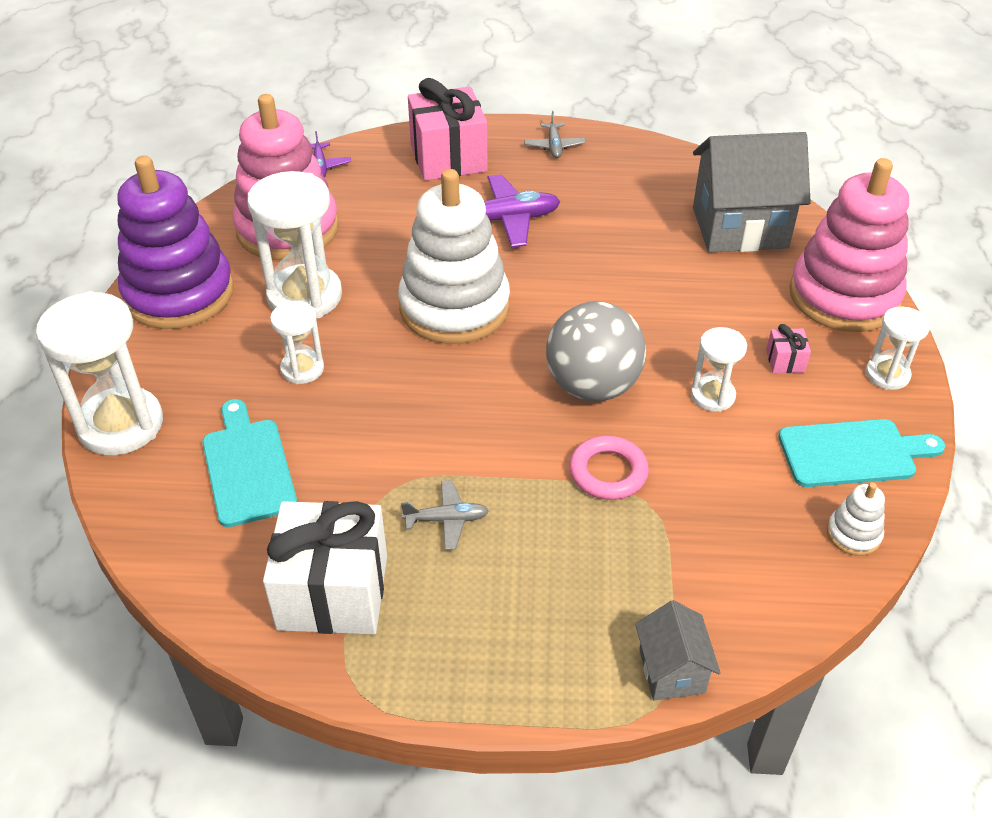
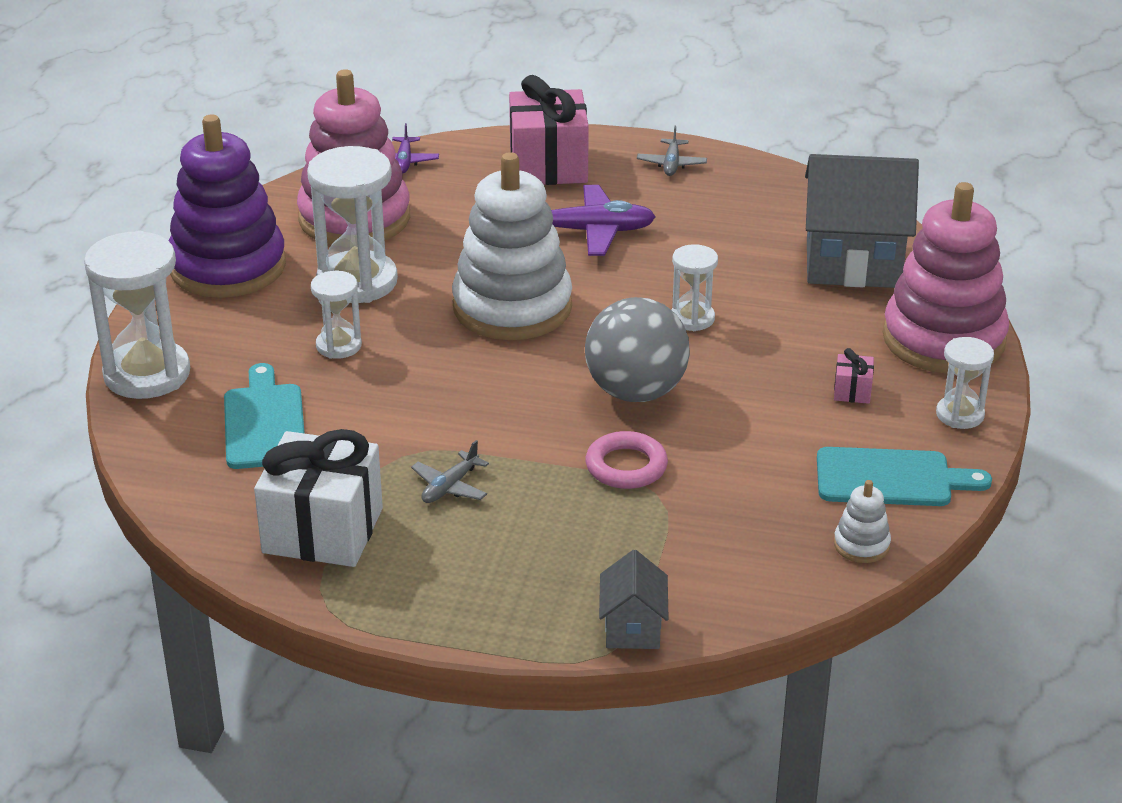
camera: 10 degrees right, 10 degrees down
(447, 520) = (450, 487): grey plane -> grey plane turned 120 degrees clockwise
(712, 396) = (761, 413): white hourglass -> white hourglass (692, 318)

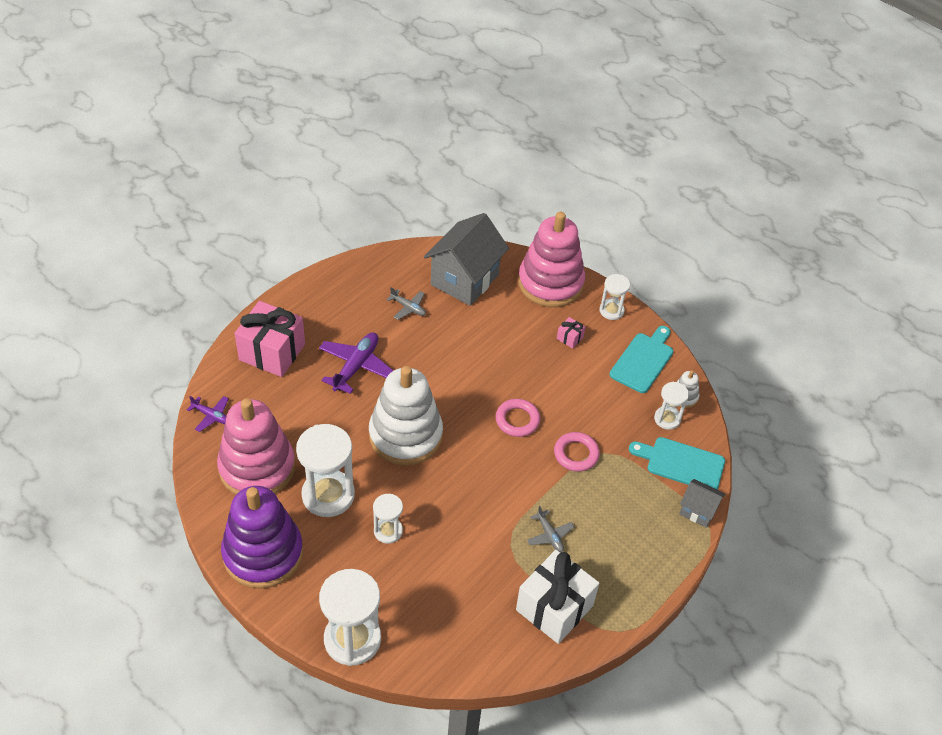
camera: 65 degrees left, 15 degrees up
(264, 422) = (440, 597): turquoise cutting board -> turquoise cutting board (681, 463)
(636, 392) = (517, 420): grey ball -> pink ring
(671, 164) = (315, 299): grey plane -> grey plane (408, 307)
(692, 318) = (469, 366): white hourglass -> white hourglass (667, 419)

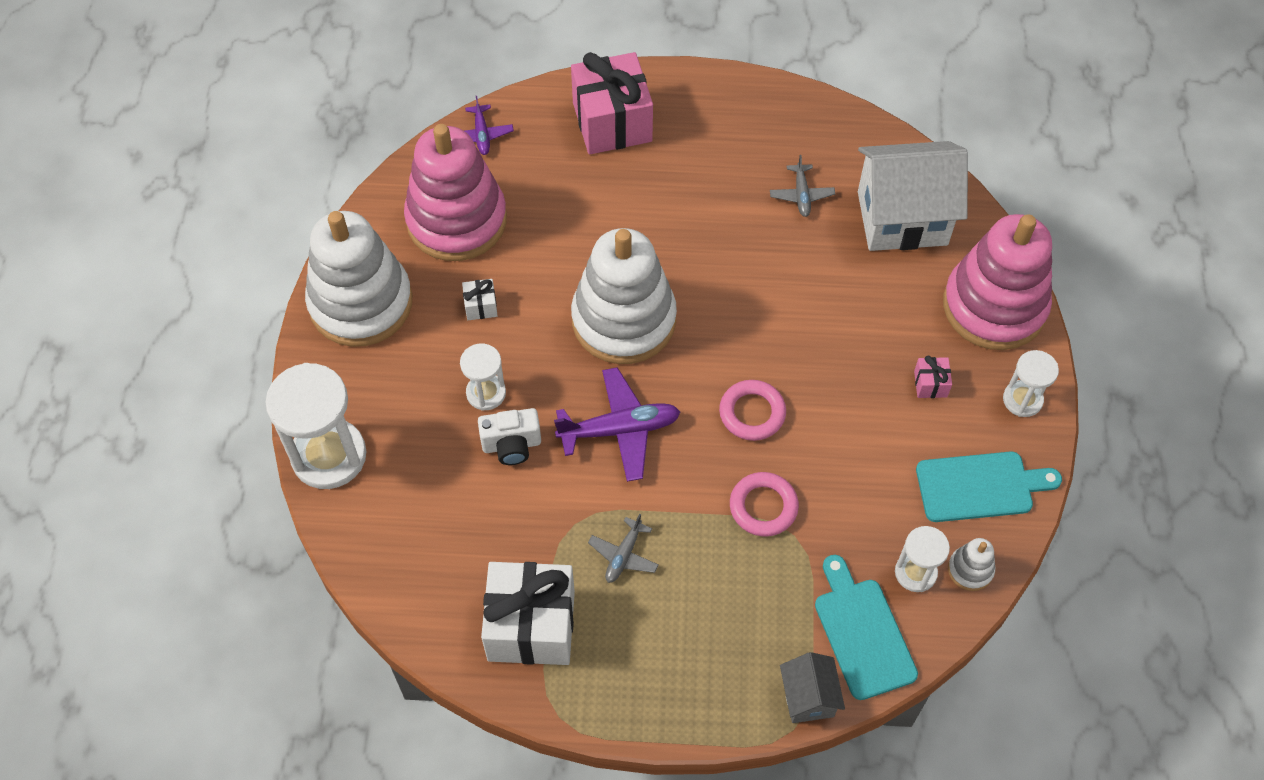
camera: 55 degrees right, 10 degrees up
(263, 553) = (361, 303): purple stacking toy -> white stacking toy
(328, 495) = (481, 306): white hourglass -> white gift
(356, 366) = (669, 208): purple plane -> purple plane (619, 430)
(433, 541) = (512, 445): none -> white camera
(464, 280) = (902, 218): grey house -> white house

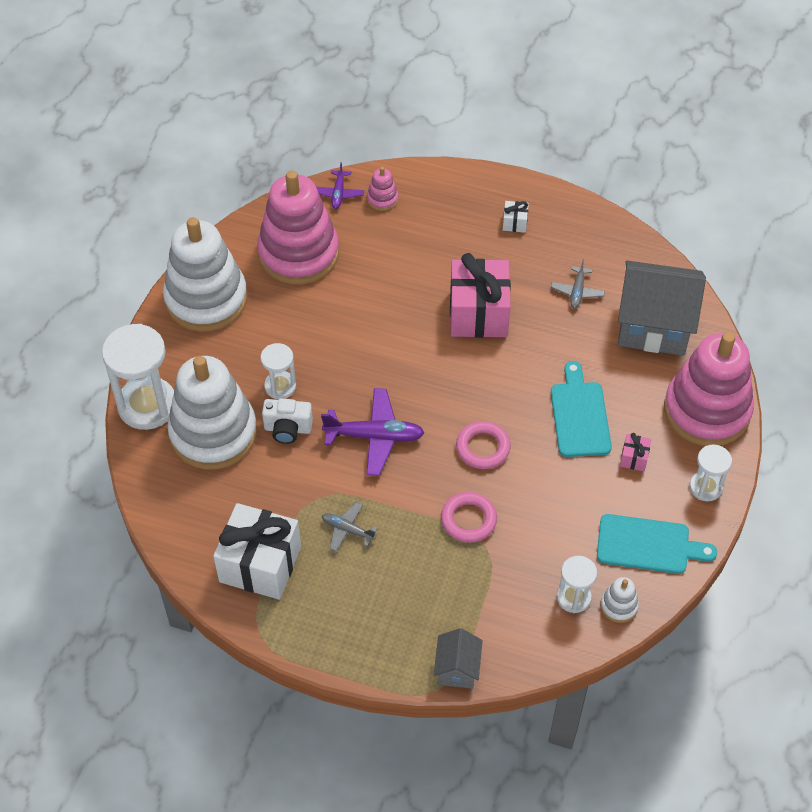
camera: 15 degrees right, 5 degrees down
(481, 306) = (297, 321): white gift -> white gift (515, 223)
(537, 130) = (382, 199): none -> pink stacking toy
(612, 122) = (443, 205): pink gift -> pink gift (478, 313)
(623, 555) = (347, 530): grey plane -> grey plane turned 75 degrees clockwise
(624, 320) = (404, 356): white stacking toy -> white stacking toy (213, 433)
(862, 633) = (516, 632): turquoise cutting board -> turquoise cutting board (579, 415)
(902, 218) = (653, 327): white house -> grey house

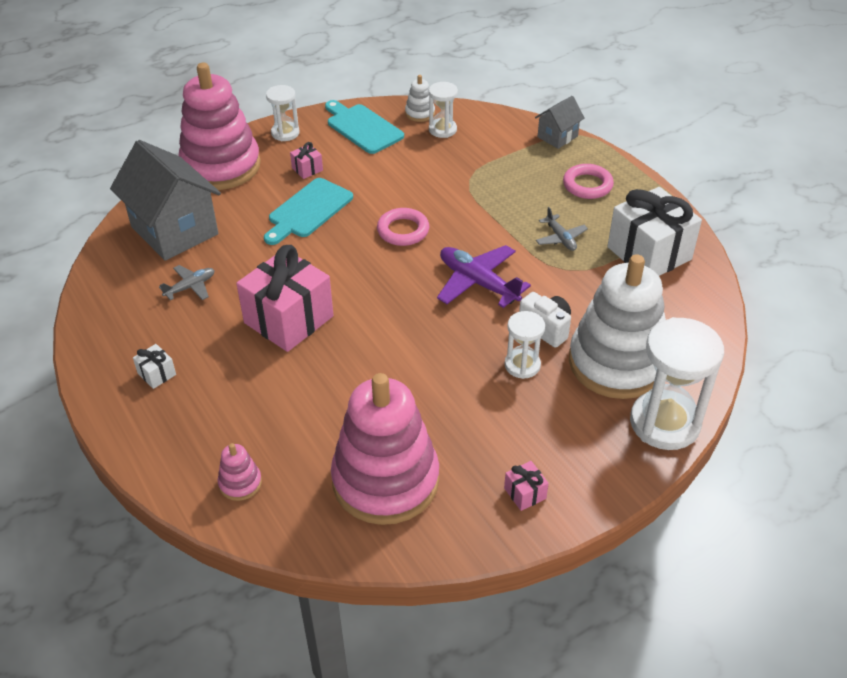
camera: 140 degrees left, 10 degrees down
(206, 299) = (525, 493): white stacking toy -> pink gift
(338, 194) = (276, 522): purple plane -> none
(468, 520) = (464, 198): pink ring -> pink ring (587, 185)

